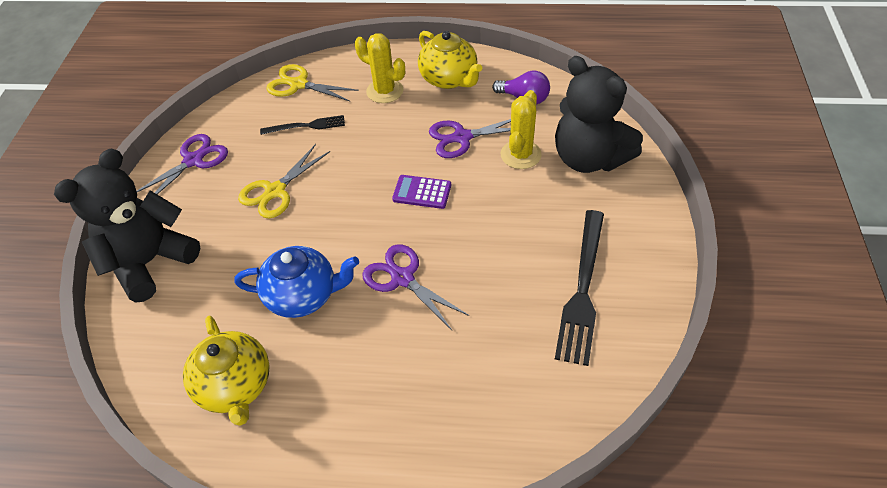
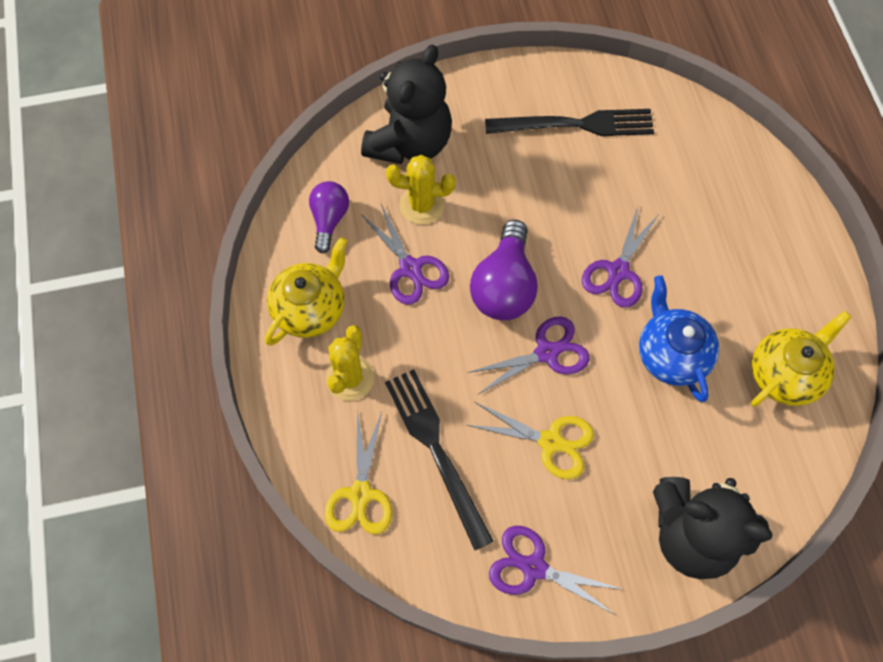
camera: 110 degrees left, 15 degrees up
(306, 126) = (436, 450): black fork -> black fork, size x1.77
(349, 206) = (547, 352): none -> purple scissors
(422, 192) = (504, 286): purple calculator -> purple light bulb

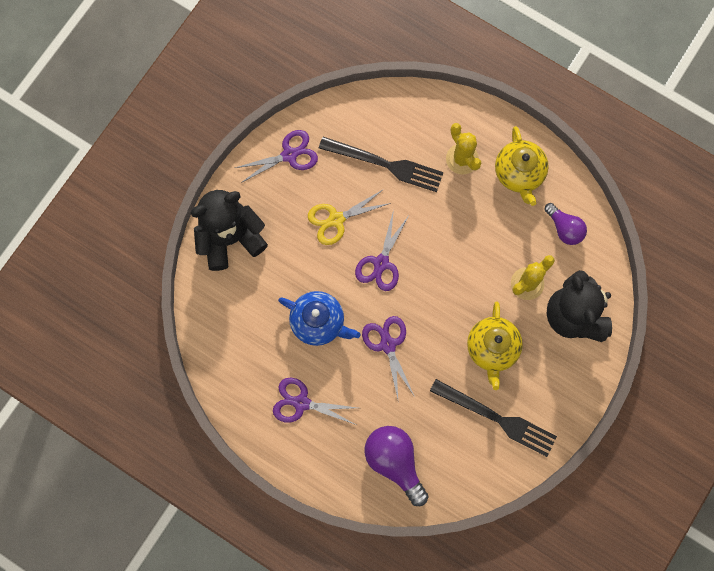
camera: 135 degrees right, 10 degrees up
(360, 494) = (398, 113): yellow scissors -> none
(410, 268) = (494, 242): purple scissors -> purple scissors (301, 403)
(504, 286) = (437, 279): purple light bulb -> purple light bulb (394, 462)
(576, 125) = (497, 418): black fork -> black fork turned 105 degrees counterclockwise
(785, 374) = (252, 366): yellow teapot -> yellow teapot (492, 349)

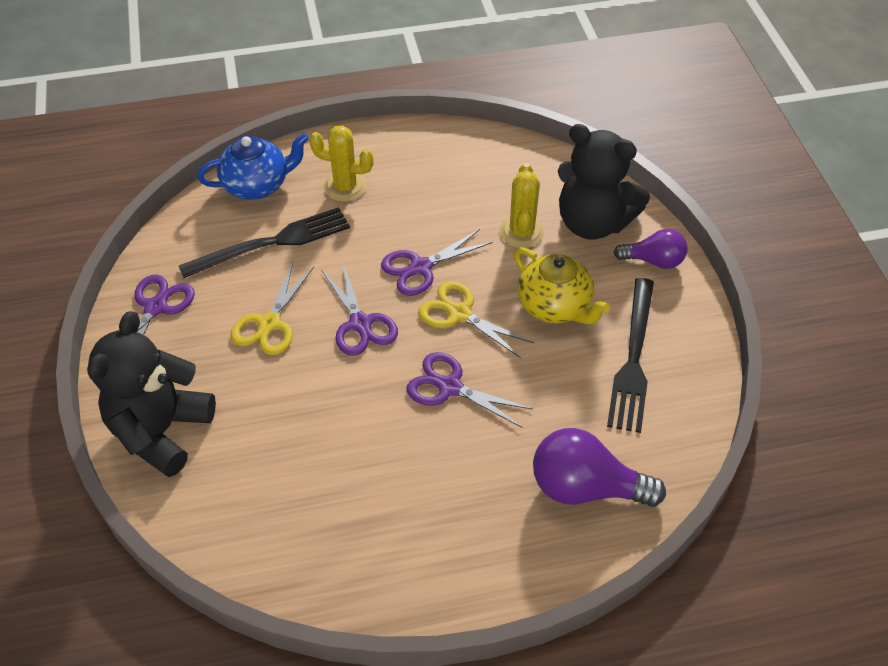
camera: 45 degrees left, 25 degrees down
(301, 403) = (419, 522): purple scissors -> purple scissors (420, 268)
(319, 322) = (352, 428): blue teapot -> blue teapot (257, 185)
(437, 305) = (459, 314): none -> yellow scissors
(497, 418) = (633, 359): black fork -> black fork turned 120 degrees clockwise
(519, 174) = (412, 160): yellow teapot -> none
(564, 228) = (502, 169): purple light bulb -> purple light bulb (653, 261)

